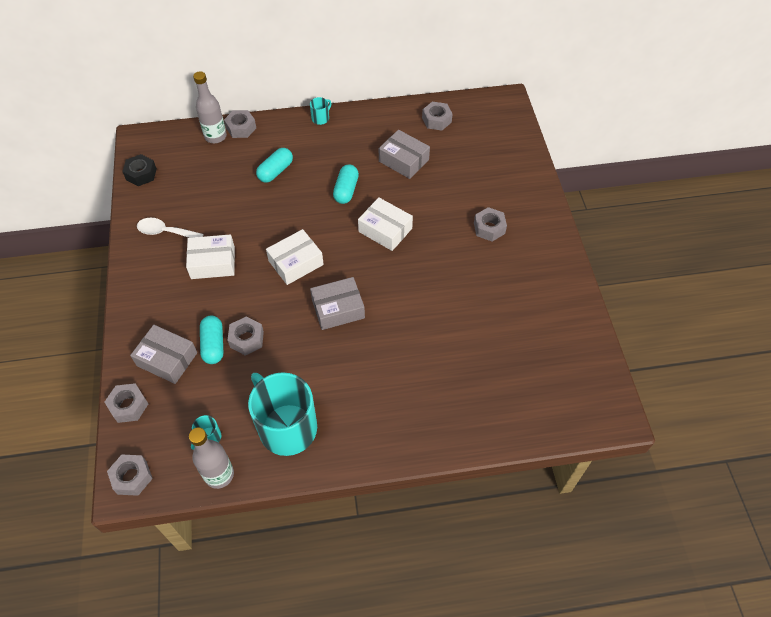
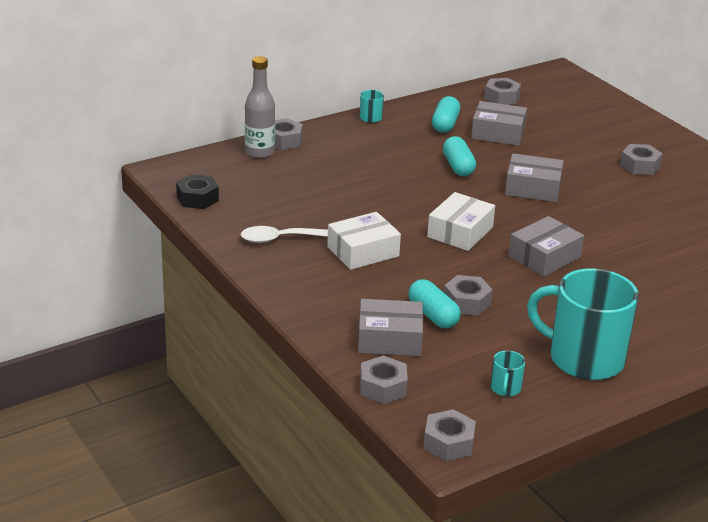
camera: 25 degrees left, 25 degrees down
(219, 475) = (548, 414): grey bottle -> none
(275, 171) = (361, 167): turquoise capsule -> turquoise capsule (445, 124)
(385, 230) = (532, 188): white box -> grey box

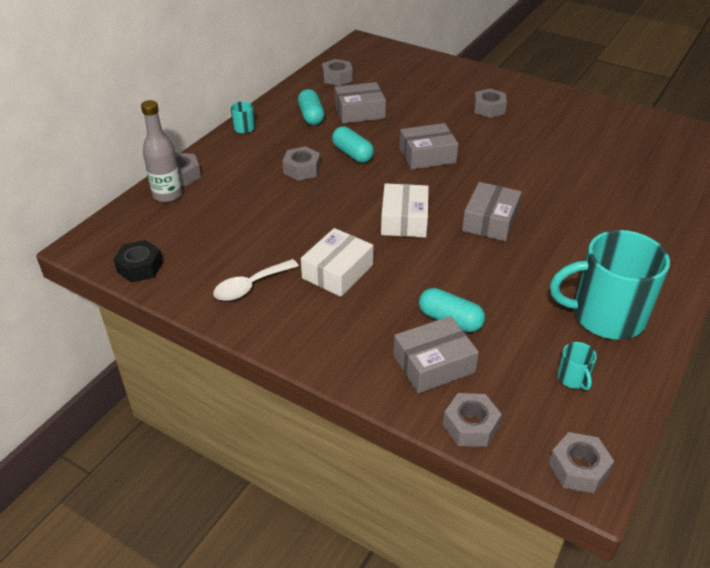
camera: 25 degrees left, 10 degrees up
(467, 302) = (467, 293): grey nut -> grey nut (302, 169)

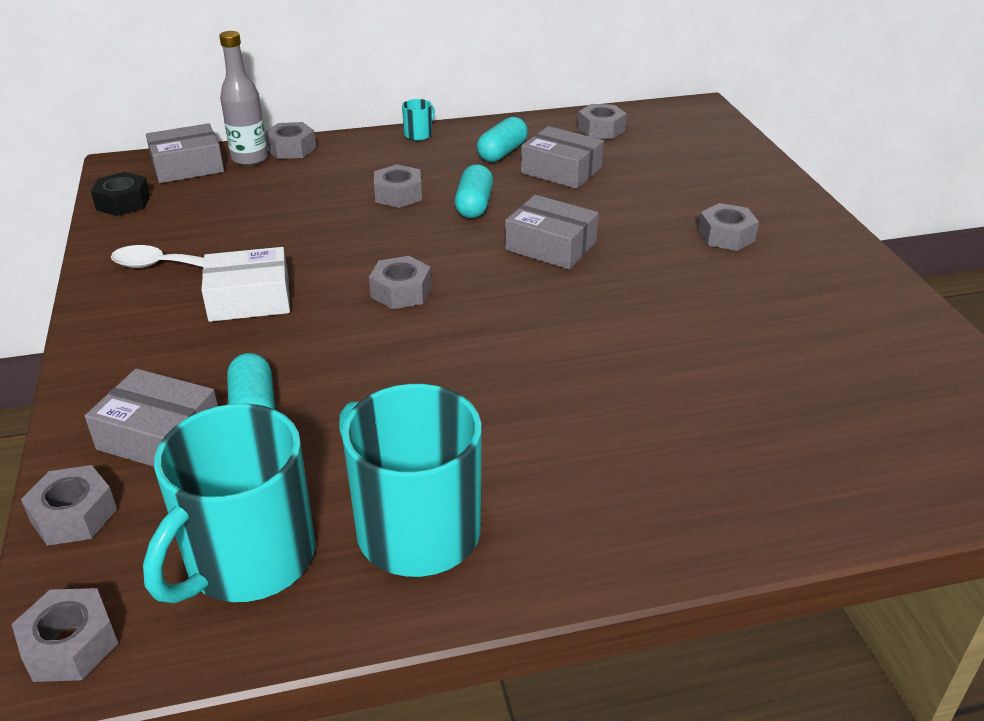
camera: 45 degrees right, 5 degrees down
(404, 220) = (401, 292): white box -> grey nut
(490, 221) = (488, 346): grey box -> grey box (187, 166)
(573, 378) = (248, 559): turquoise mug -> turquoise mug, size x2.49

